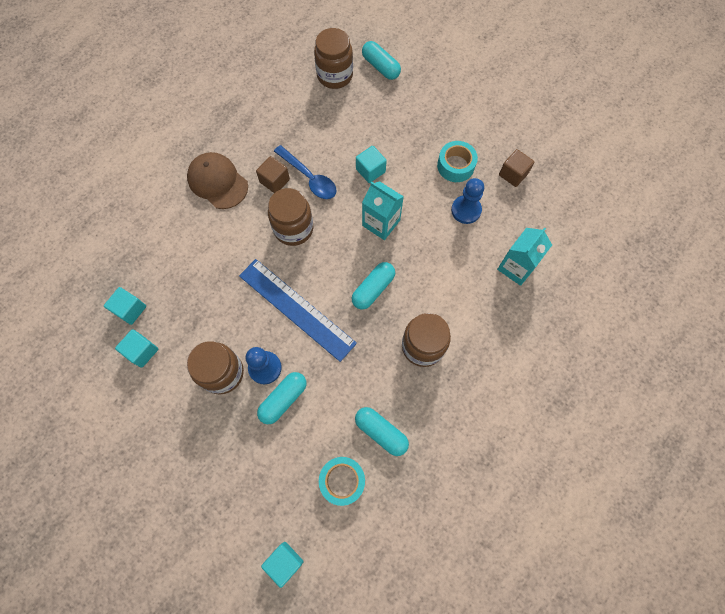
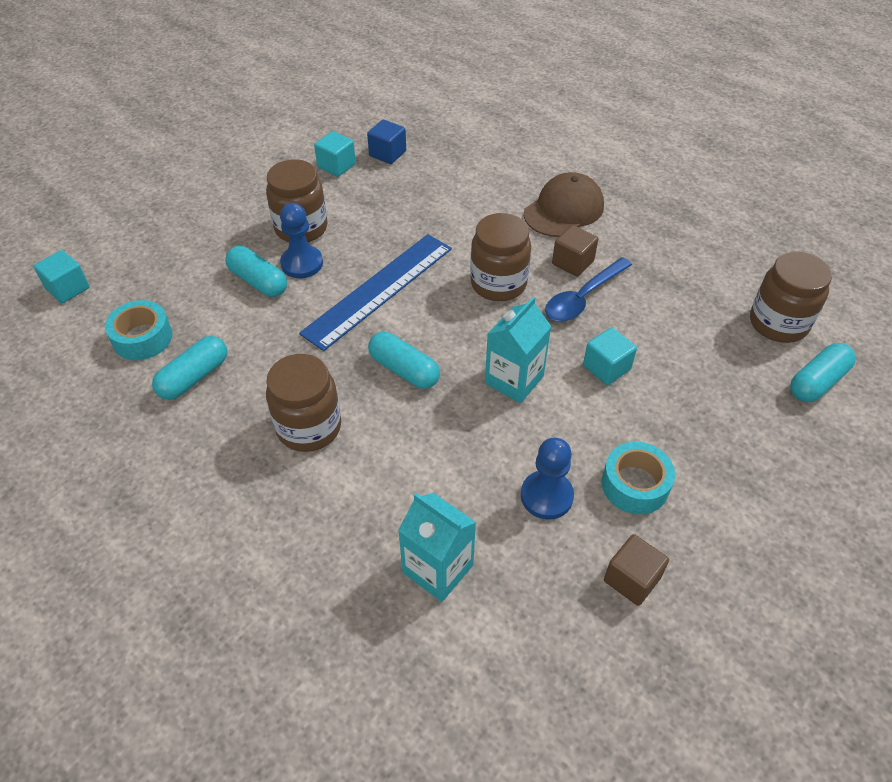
camera: 90 degrees right, 20 degrees down
(130, 309) = (387, 153): turquoise cube -> blue cube

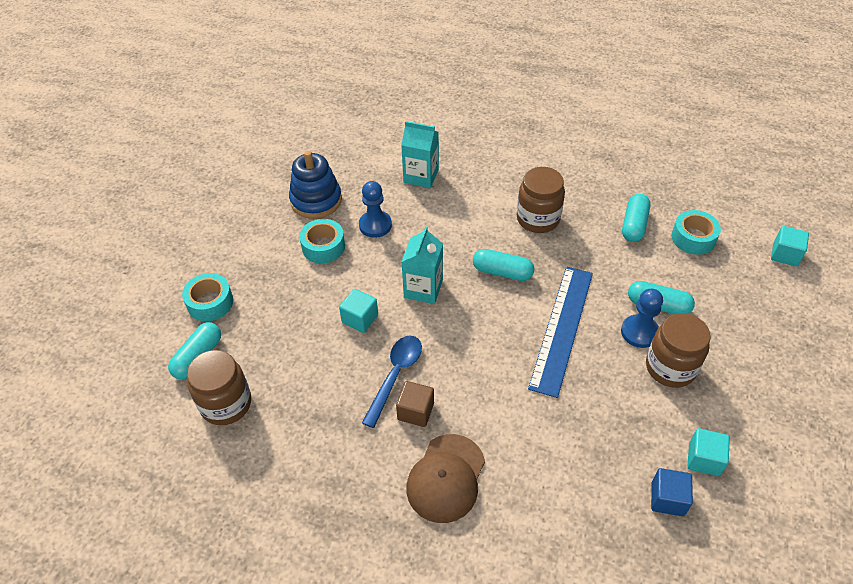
camera: 160 degrees right, 0 degrees up
(498, 283) = (470, 366): brown jar -> none
(632, 579) = (316, 200): brown cube -> blue stacking toy
(808, 449) = (210, 302): none -> turquoise tape

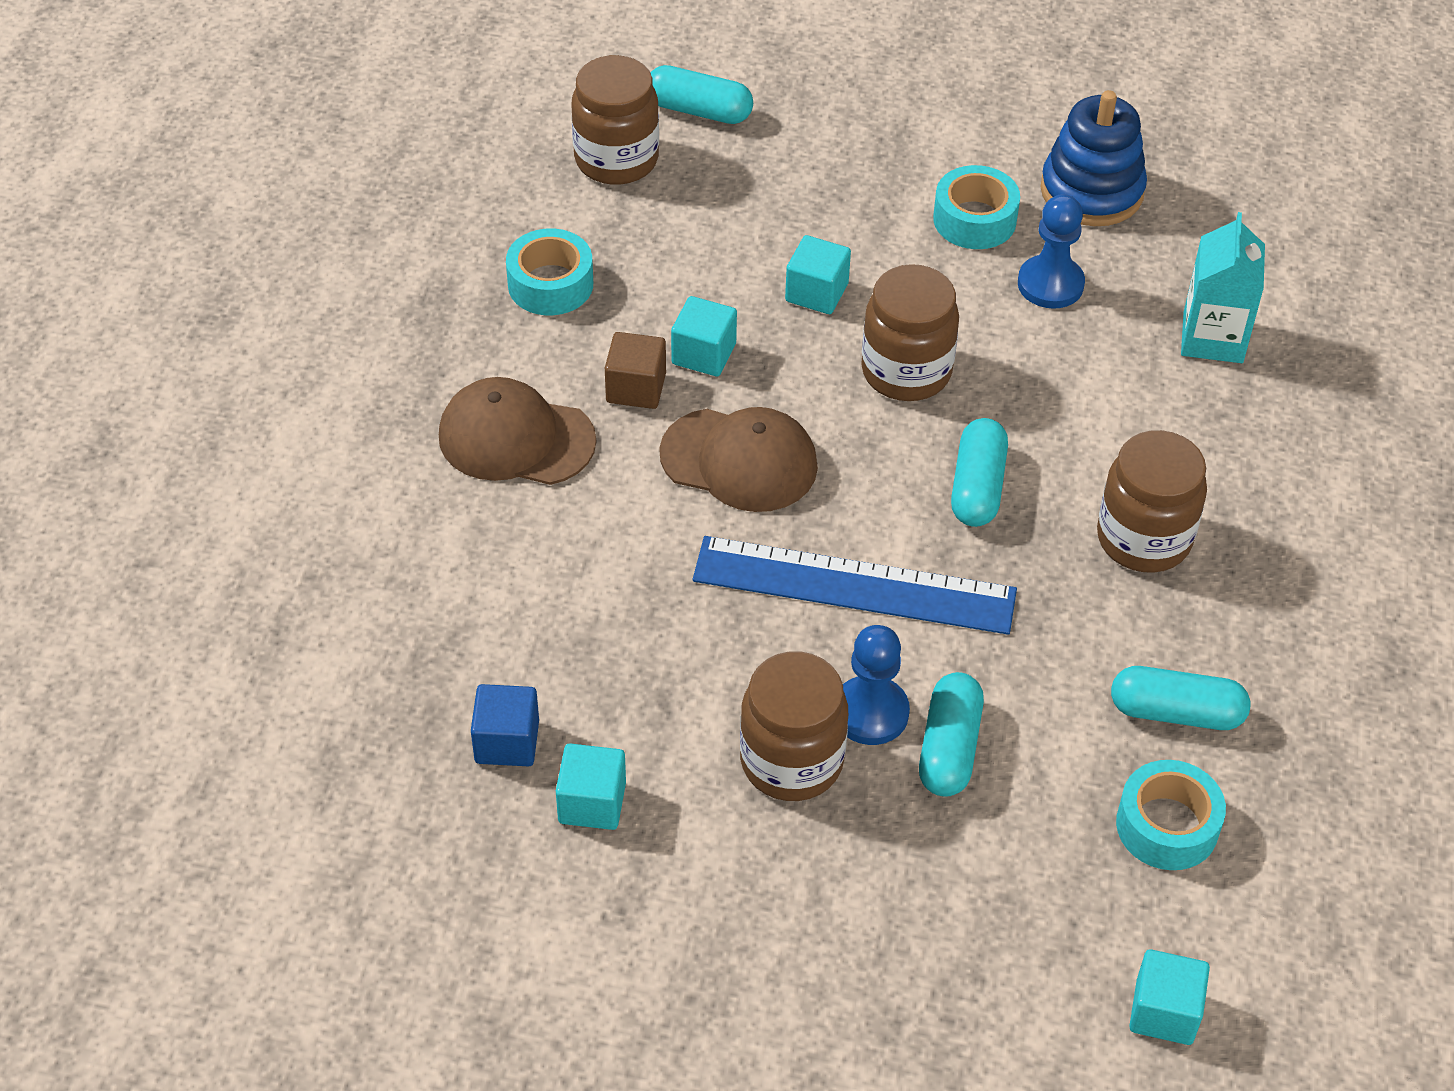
camera: 80 degrees right, 0 degrees up
(210, 302) = (811, 101): turquoise tape -> turquoise tape (550, 284)
(395, 375) = (704, 354): blue spoon -> turquoise cube
(423, 289) = (906, 371): turquoise carton -> brown jar
(475, 367) = (739, 460): none -> brown cap

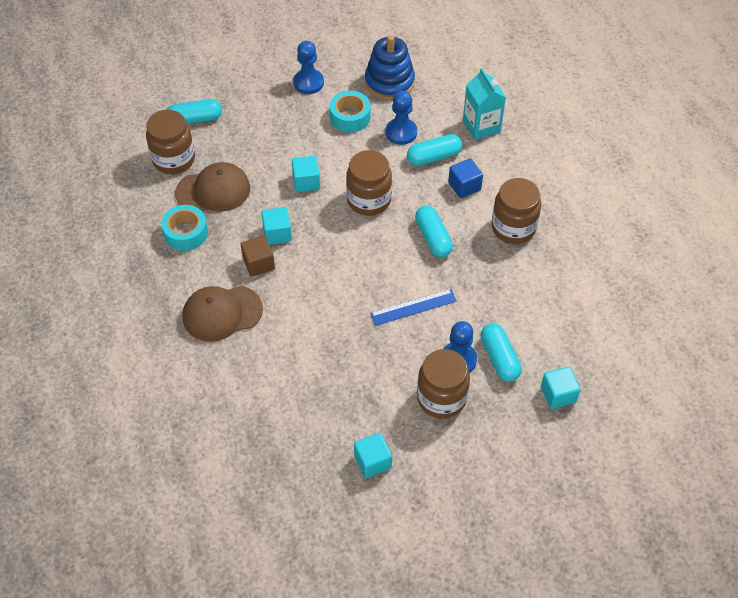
camera: 30 degrees left, 5 degrees up
(507, 742) = (317, 454): blue cube -> blue cube (464, 186)
(739, 460) = (327, 275): brown cap -> brown cap (213, 191)
(854, 586) = (413, 307): blue ruler -> blue ruler, size x0.57
(941, 132) = (308, 83): none -> blue pawn
(1164, 1012) = (653, 424): turquoise cube -> turquoise cube (558, 394)
(1167, 826) = (603, 346): turquoise tape -> none
(1176, 712) = (575, 296): turquoise capsule -> turquoise capsule (434, 157)

